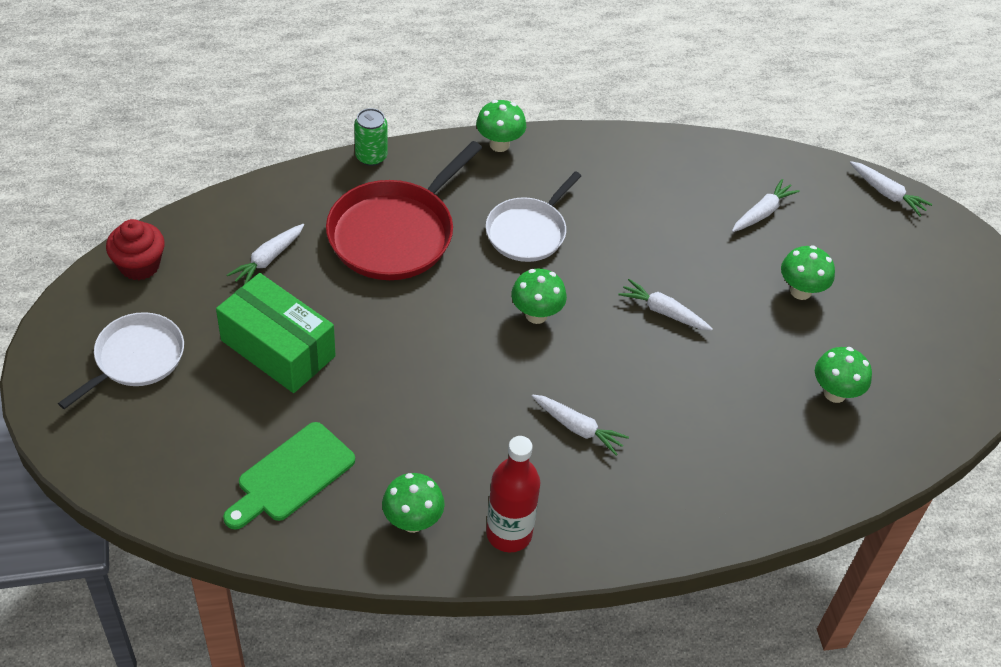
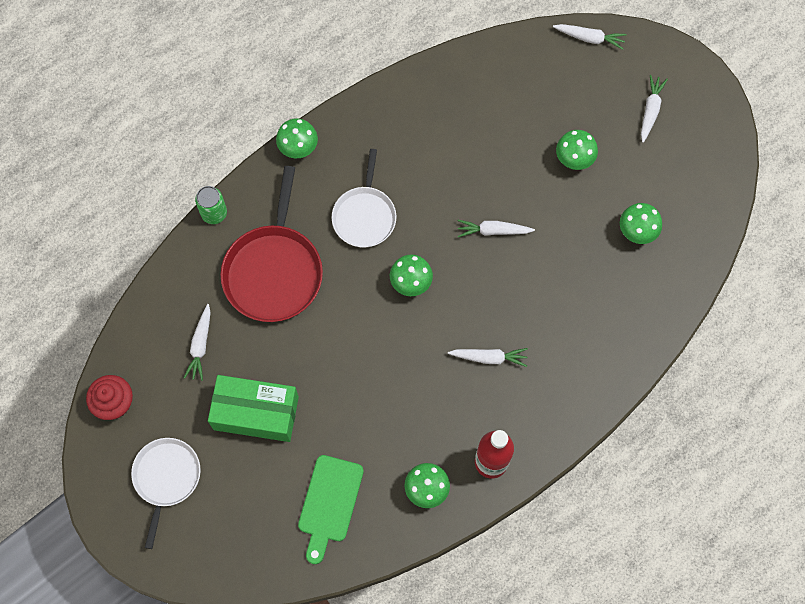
camera: 25 degrees left, 20 degrees up
(762, 212) = (514, 105): white carrot -> white carrot (650, 110)

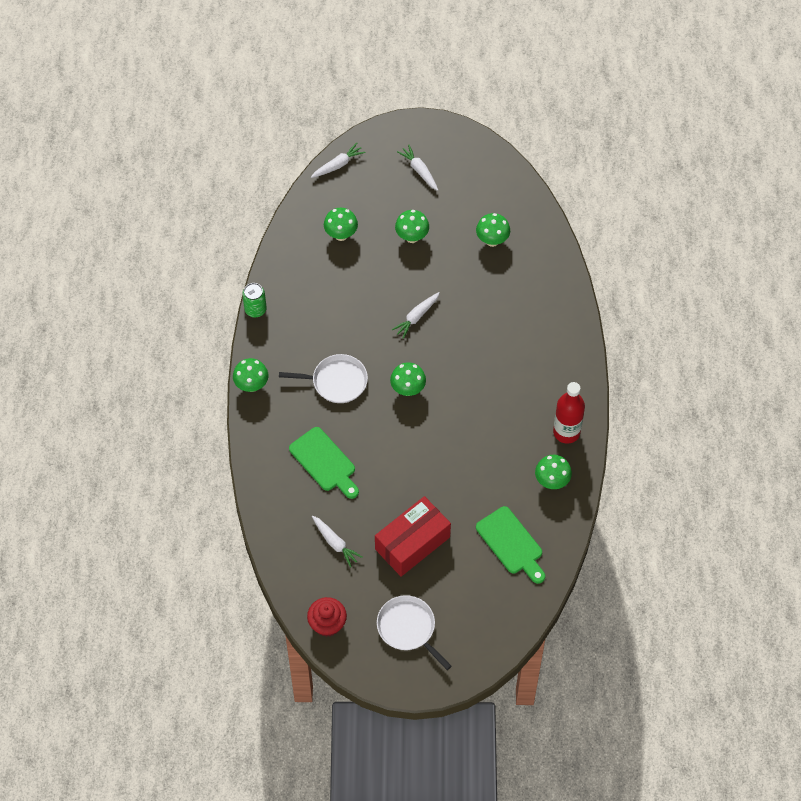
camera: 50 degrees left, 10 degrees down
(214, 213) = (249, 468): green can -> green can (255, 309)
(256, 413) = (412, 543): green box -> red box
(274, 271) = (324, 462): red pan -> green cutting board
(364, 216) = (336, 381): white pan -> white pan turned 45 degrees counterclockwise
(489, 358) = (498, 382): white carrot -> none
(519, 99) = (341, 235): none -> green mushroom

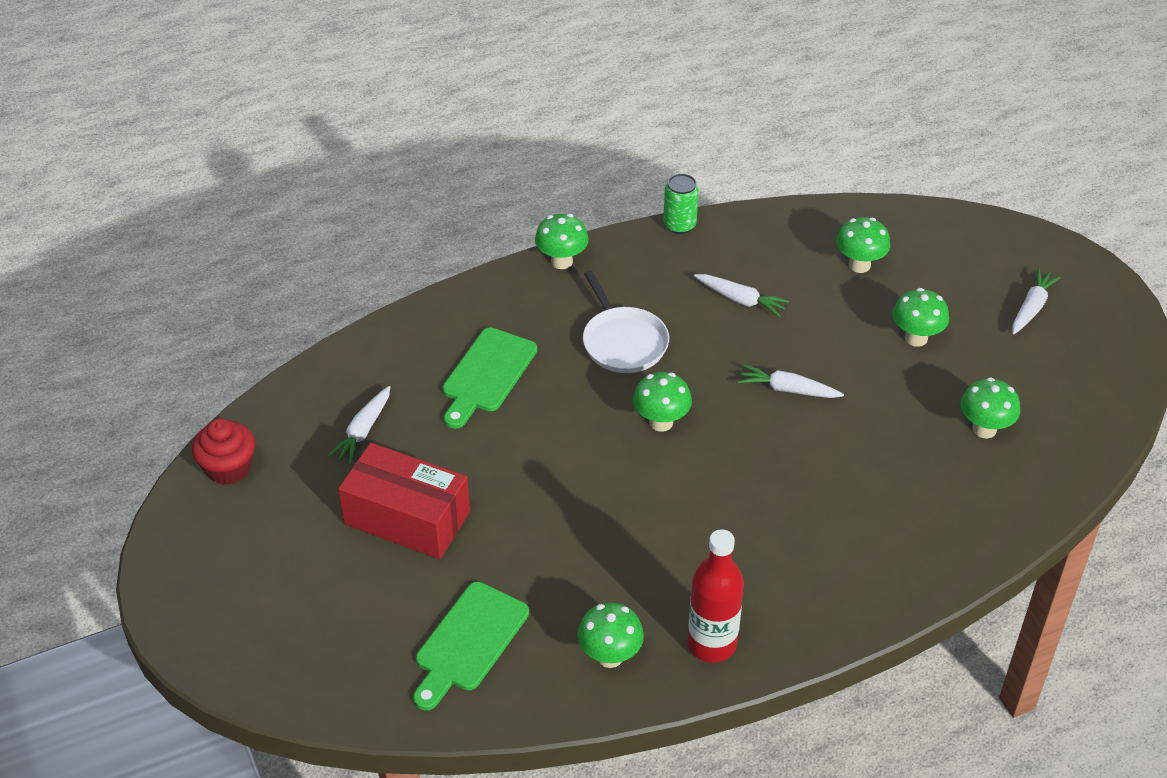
camera: 65 degrees right, 15 degrees down
(338, 165) = (966, 224): white carrot -> white carrot (740, 300)
(408, 628) = (260, 564): white pan -> none

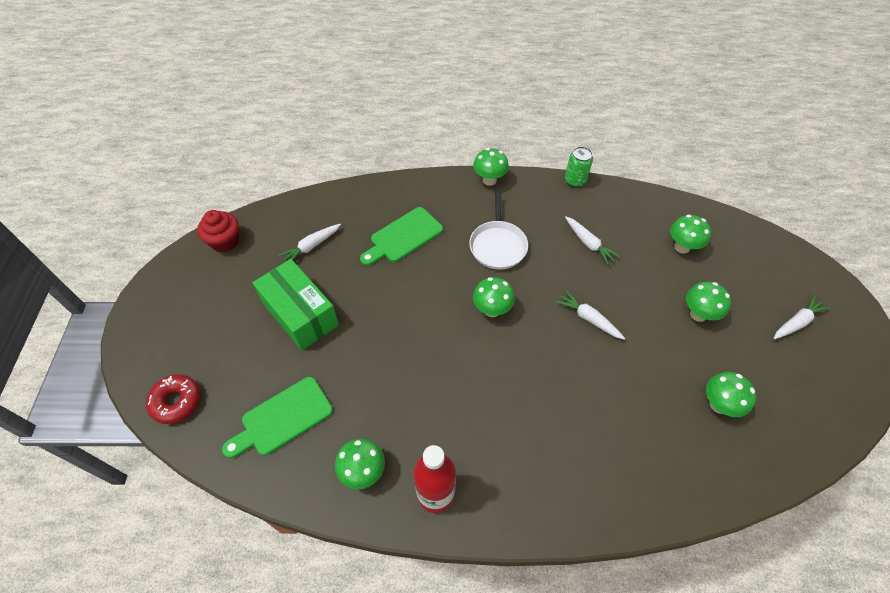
camera: 25 degrees right, 10 degrees up
(309, 679) = (176, 401): none -> red donut
(407, 518) = (300, 314): red box -> green box

